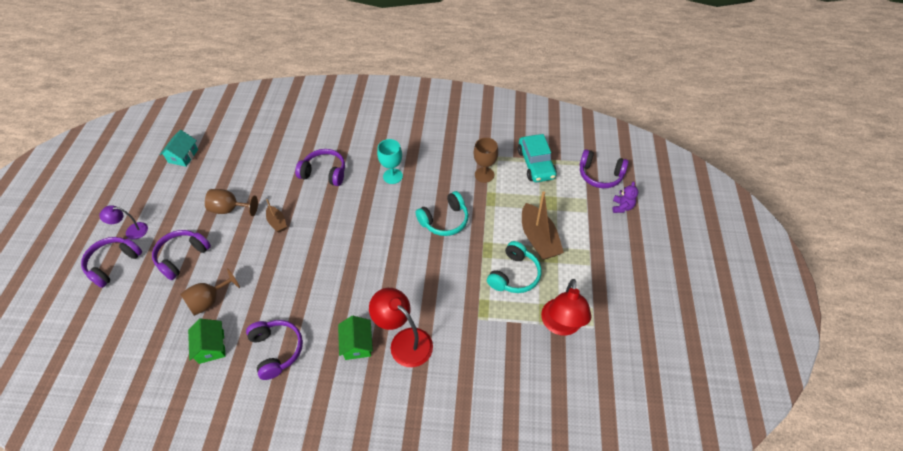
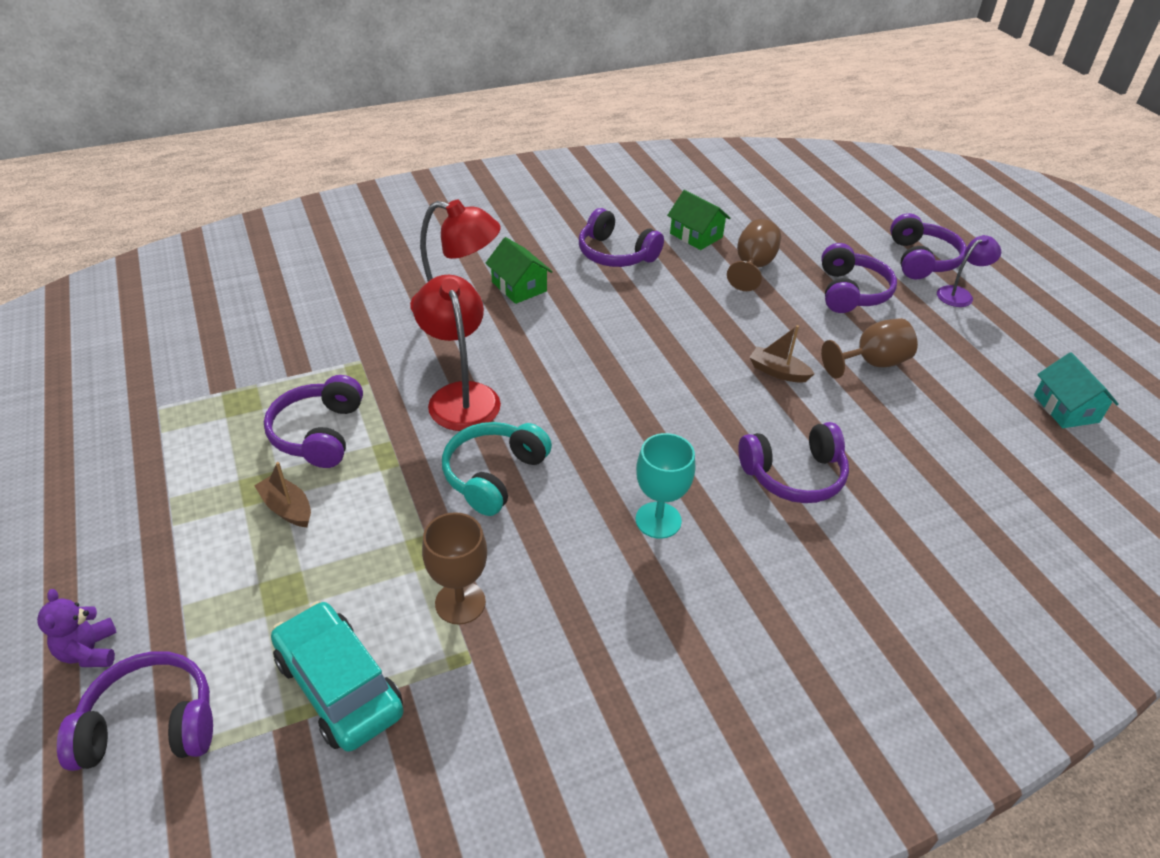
camera: 150 degrees right, 10 degrees down
(514, 275) = (318, 433): turquoise headphones -> purple headphones
(538, 239) = (287, 508): brown boat -> brown boat, size x0.53
(561, 325) = (217, 392): red lamp -> red lamp (460, 396)

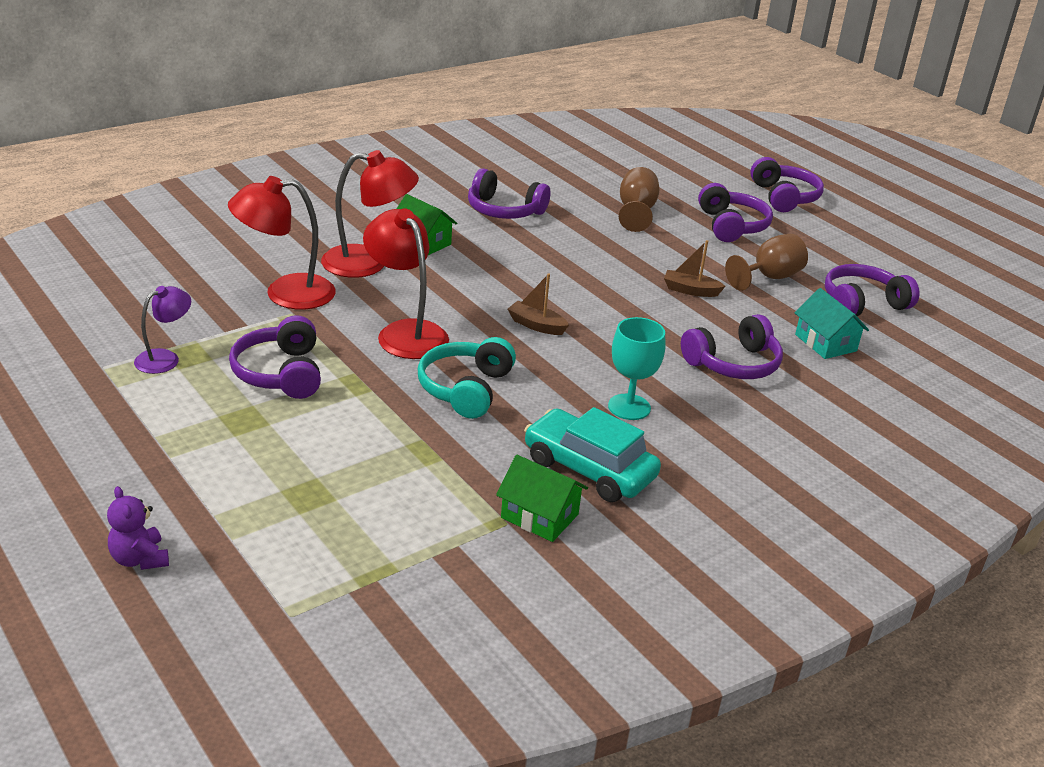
camera: 15 degrees left, 10 degrees down
(150, 724) = (230, 603): purple headphones -> purple headphones (862, 303)
(287, 508) = (279, 433): brown boat -> brown boat (536, 325)
(339, 686) = (396, 554): turquoise car -> turquoise car (589, 469)
(362, 336) = (285, 293): none -> red lamp
(460, 603) = (478, 484): brown goblet -> none
(696, 235) = (574, 191): green house -> green house (539, 516)
(959, 294) = (826, 221): purple lamp -> purple lamp (165, 358)
(1066, 408) = (940, 297): turquoise house -> turquoise house (825, 343)

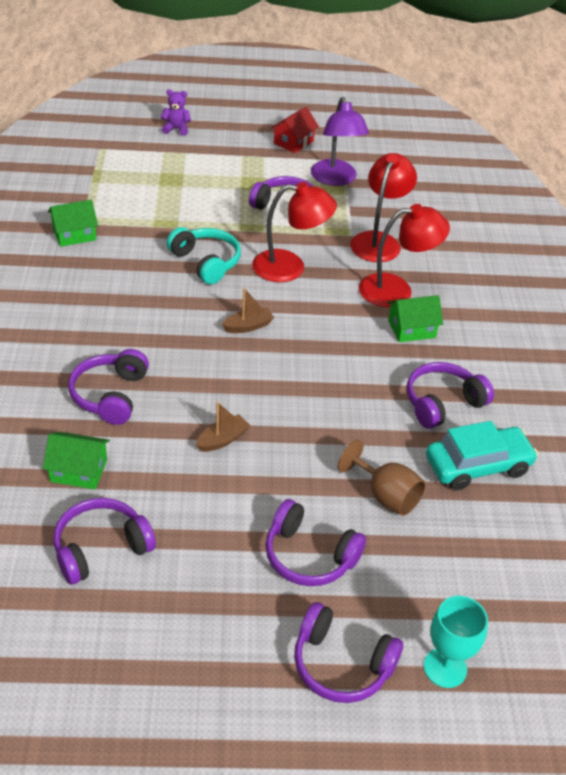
camera: 125 degrees right, 10 degrees up
(82, 424) = (293, 142): none -> red house
(165, 358) = (335, 179): purple lamp -> purple lamp, size x1.73
(368, 263) = (396, 290): red lamp -> red lamp turned 135 degrees counterclockwise
(589, 469) = (87, 269): turquoise car -> turquoise car (477, 466)
(629, 407) = (120, 315): turquoise goblet -> turquoise goblet (445, 668)
(769, 277) = (197, 511): brown goblet -> none
(825, 343) = (78, 470): turquoise house -> green house
(862, 303) = (101, 548): purple headphones -> purple headphones turned 135 degrees counterclockwise

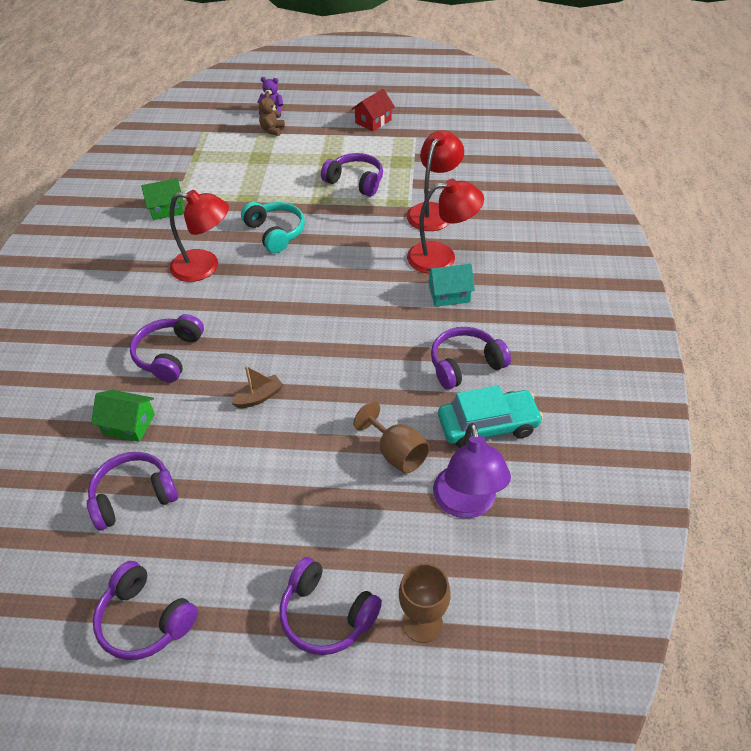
camera: 10 degrees right, 5 degrees up
(180, 149) = (272, 130): none -> brown teddy bear
(248, 326) = (301, 291): brown boat -> none
(290, 267) = (349, 237): red lamp -> red lamp (205, 267)
(309, 556) = (316, 509): purple headphones -> purple headphones (145, 620)
(335, 179) = (405, 154): purple lamp -> purple lamp (466, 504)
(411, 329) = (449, 294): green house -> turquoise house
(445, 668) = (422, 623): turquoise goblet -> brown goblet

